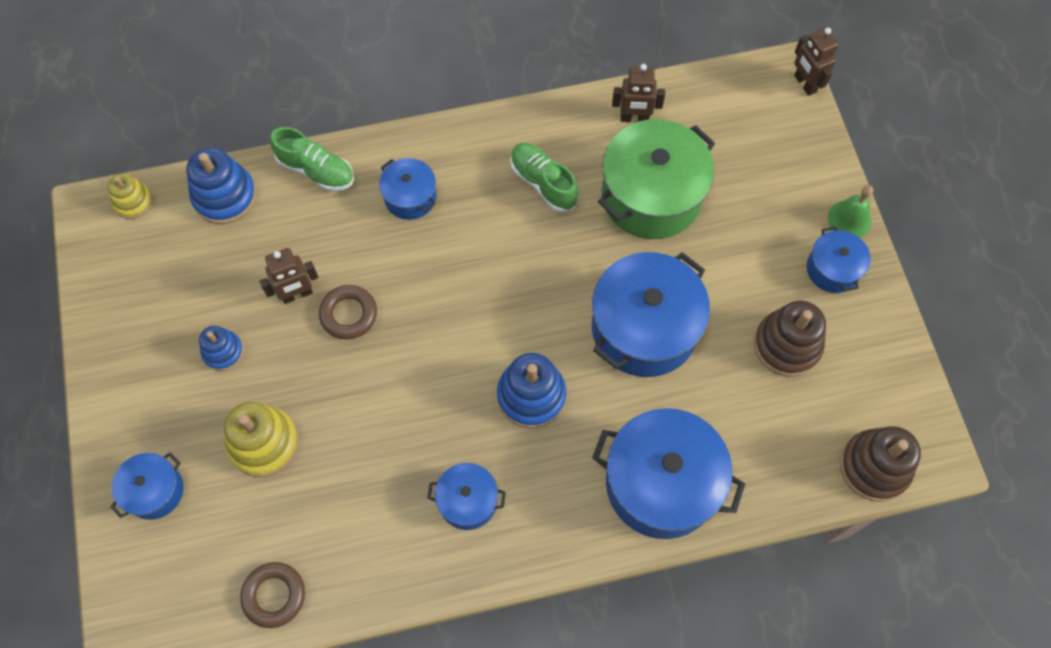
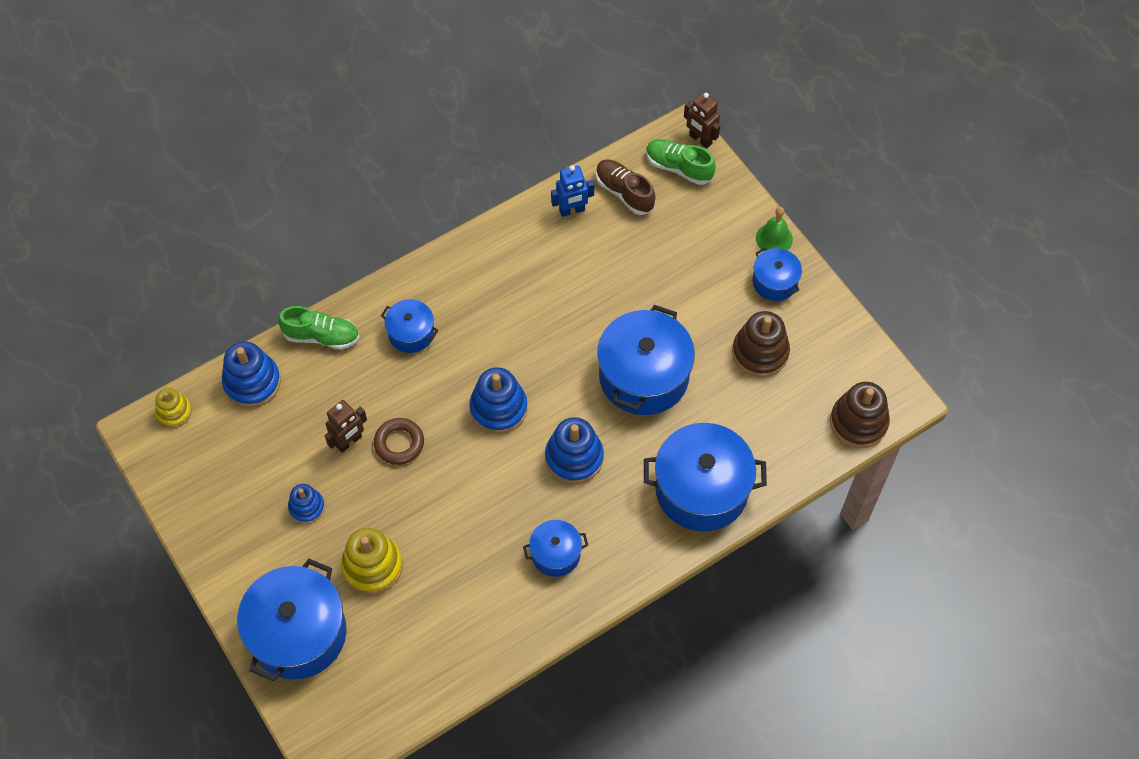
camera: 20 degrees left, 5 degrees down
(155, 491) = (298, 633): blue pot -> blue pot, size x1.93
(274, 595) = (431, 677): brown ring -> none
(470, 311) = (498, 408): none -> blue stacking toy
(543, 183) = (517, 287): green shoe -> green shoe (678, 167)
(634, 118) = (572, 210): brown robot -> blue robot
(651, 196) = (610, 269): green pot -> none
(699, 116) = (624, 192): none -> brown shoe

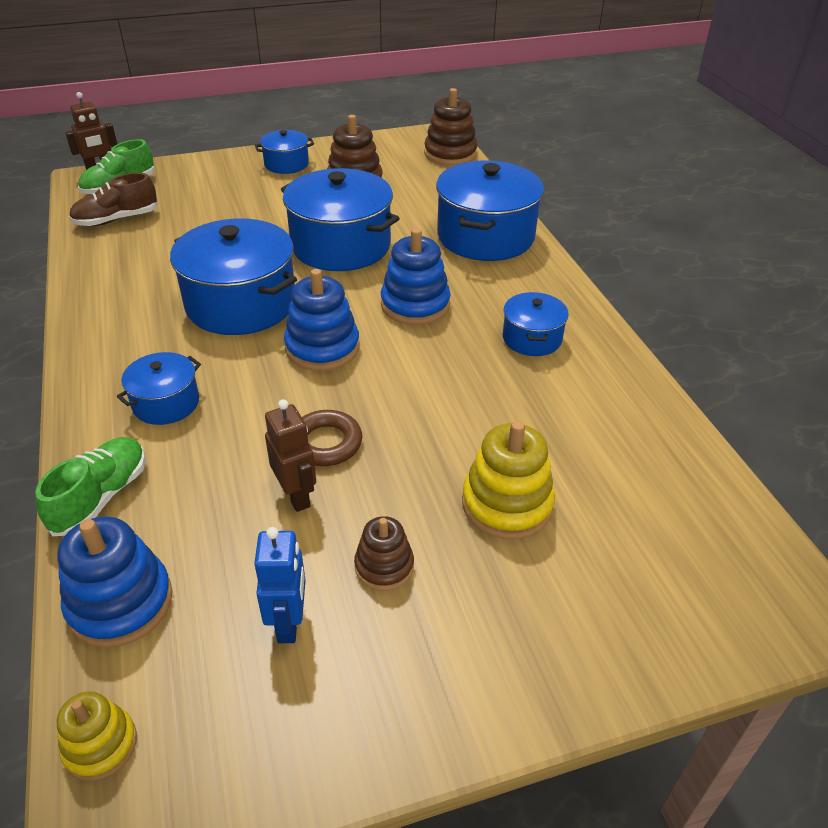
camera: 75 degrees left, 20 degrees down
(298, 633) = (601, 616): blue pot -> blue pot (241, 304)
(307, 507) = (384, 566): blue stacking toy -> brown stacking toy
(572, 210) = (106, 253): blue robot -> blue robot (289, 622)
(774, 238) = (241, 157): green bell -> none

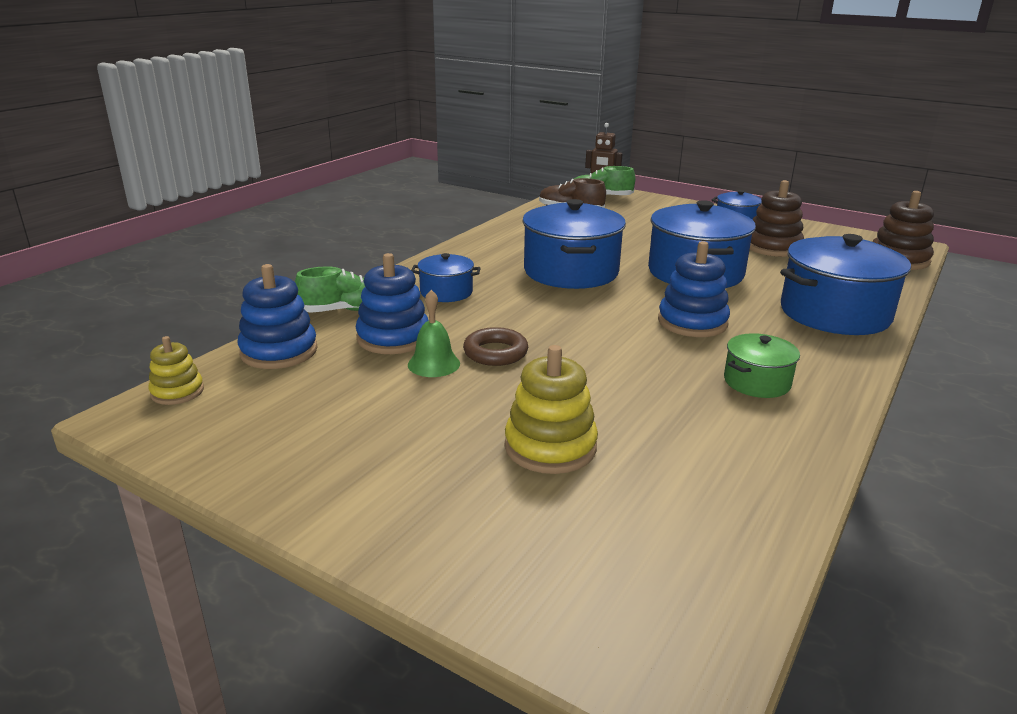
camera: 50 degrees right, 15 degrees down
(289, 622) = (326, 409): blue robot -> none
(296, 495) = (434, 364): brown robot -> green bell
(322, 348) = (581, 312): blue stacking toy -> blue stacking toy (393, 338)
(384, 566) = (417, 421): brown stacking toy -> none
(532, 338) = (757, 382): blue pot -> green pot

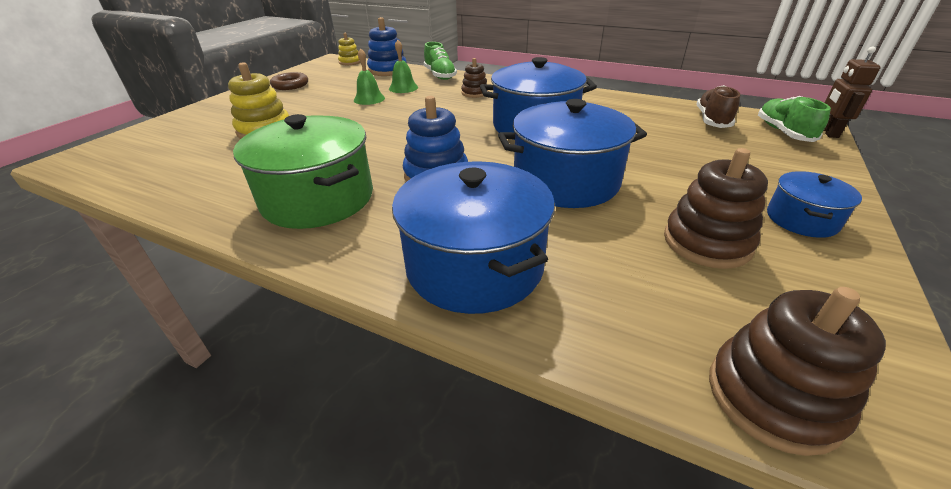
camera: 85 degrees right, 10 degrees up
(393, 338) = (403, 88): blue stacking toy -> green bell
(446, 292) = (475, 93): blue pot -> brown stacking toy
(495, 353) = (382, 111): brown ring -> brown ring (290, 85)
(757, 382) = (318, 198): green pot -> green pot, size x1.93

